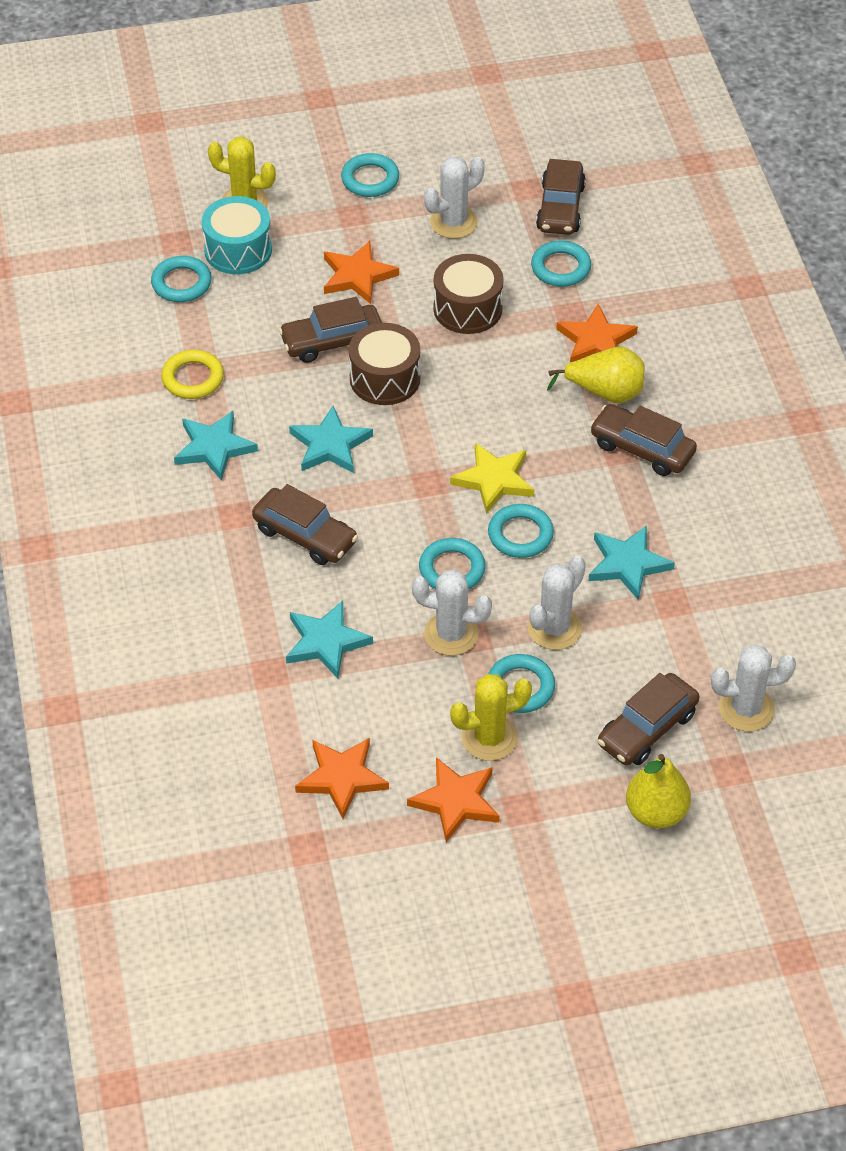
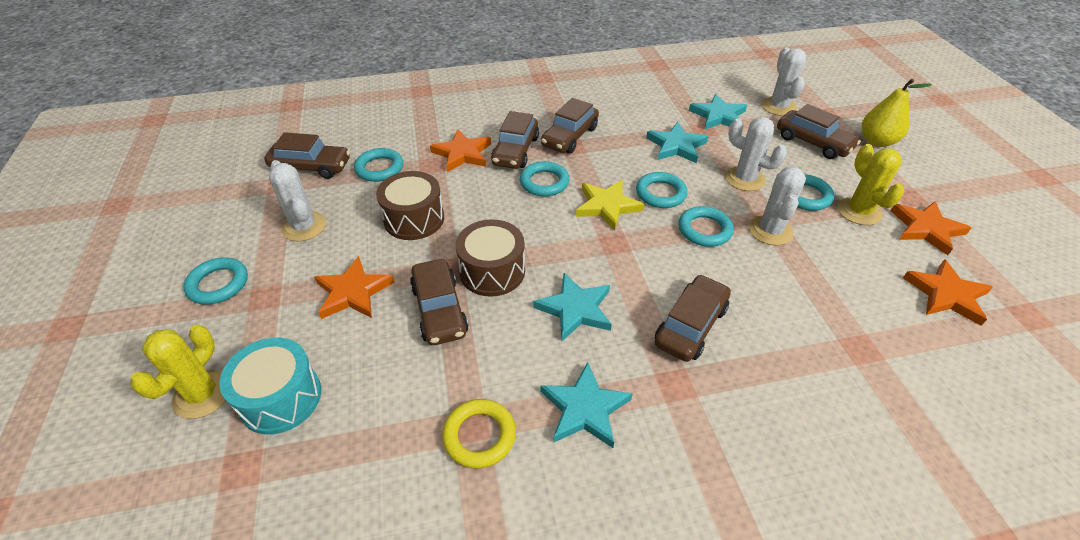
camera: 90 degrees left, 5 degrees down
(181, 283) = (318, 457): turquoise ring -> turquoise ring (544, 182)
(326, 642) = (809, 308): turquoise star -> turquoise star (718, 116)
(605, 392) = (515, 151): yellow pear -> brown car

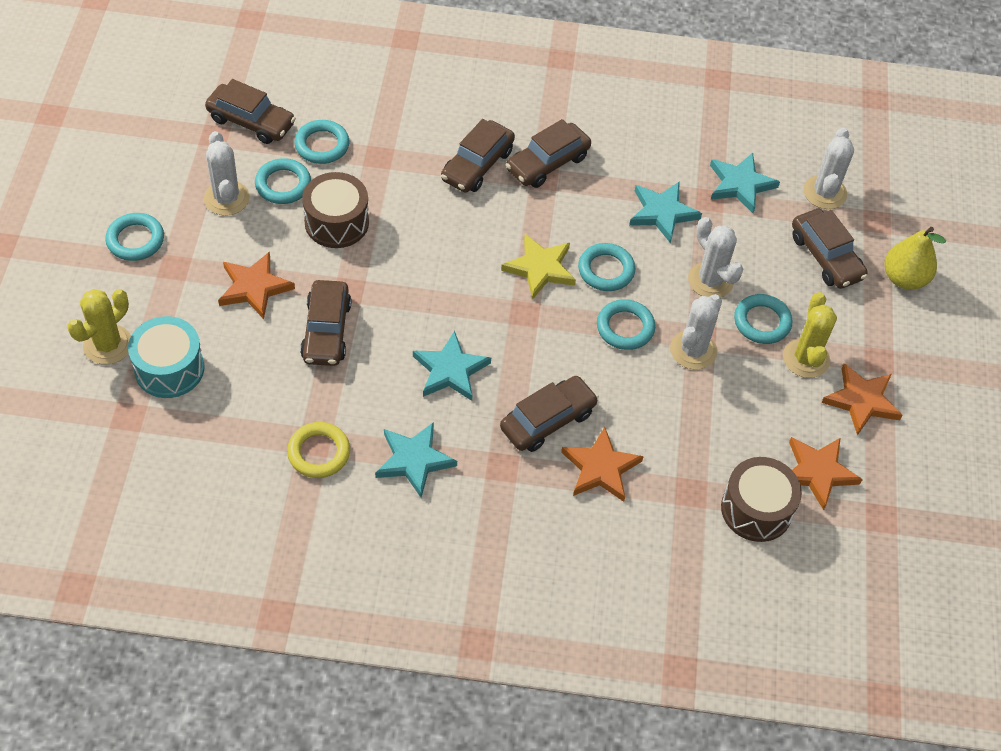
camera: 15 degrees right, 10 degrees up
(462, 153) = (417, 151): orange star -> orange star (600, 468)
(492, 271) = (390, 306): brown drum -> brown drum (756, 509)
(544, 182) = (489, 217): turquoise ring -> turquoise ring (283, 184)

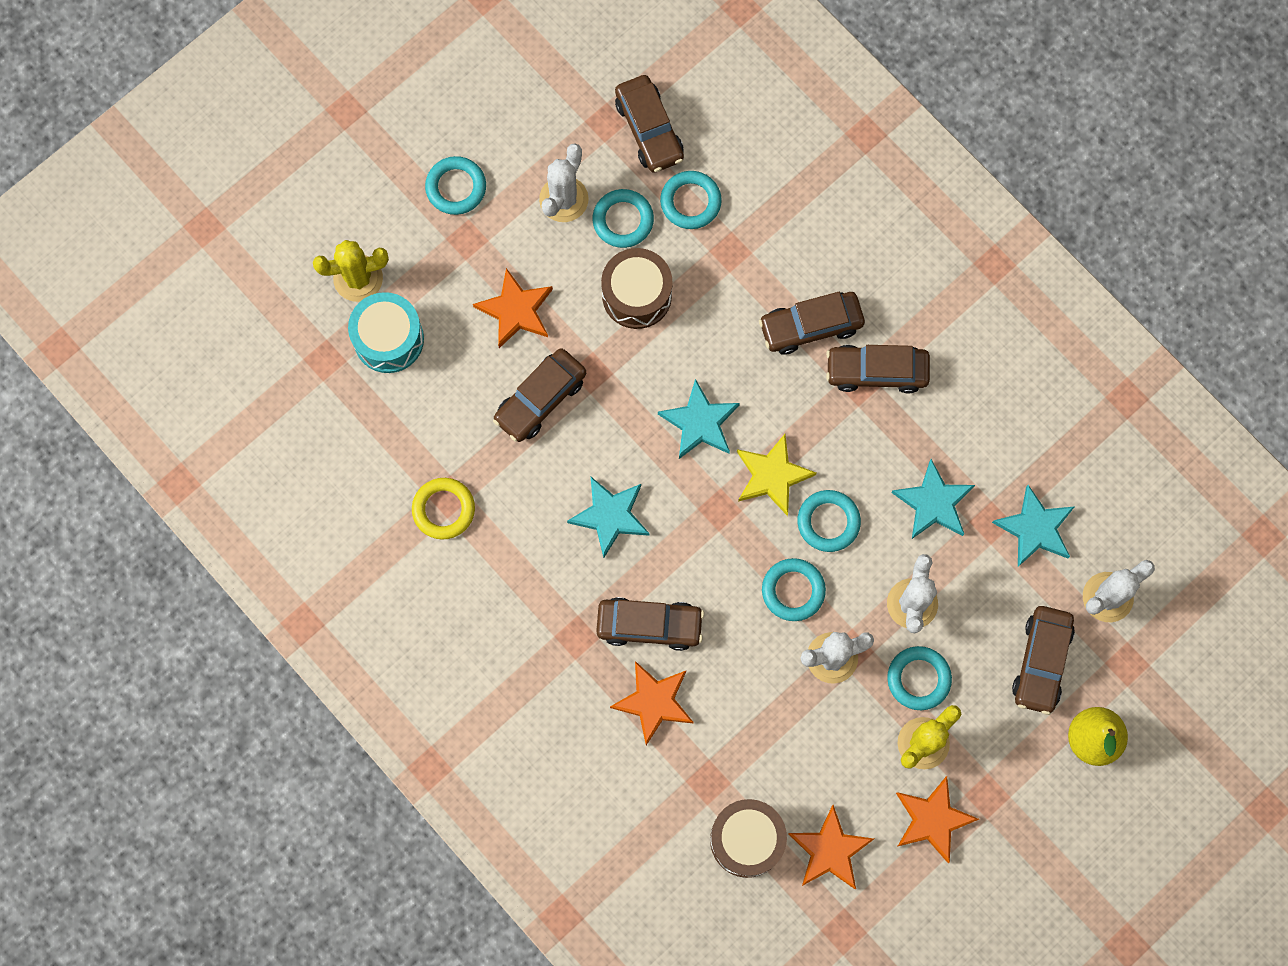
camera: 45 degrees right, 20 degrees up
(414, 460) = (512, 576): turquoise star -> turquoise star (700, 423)

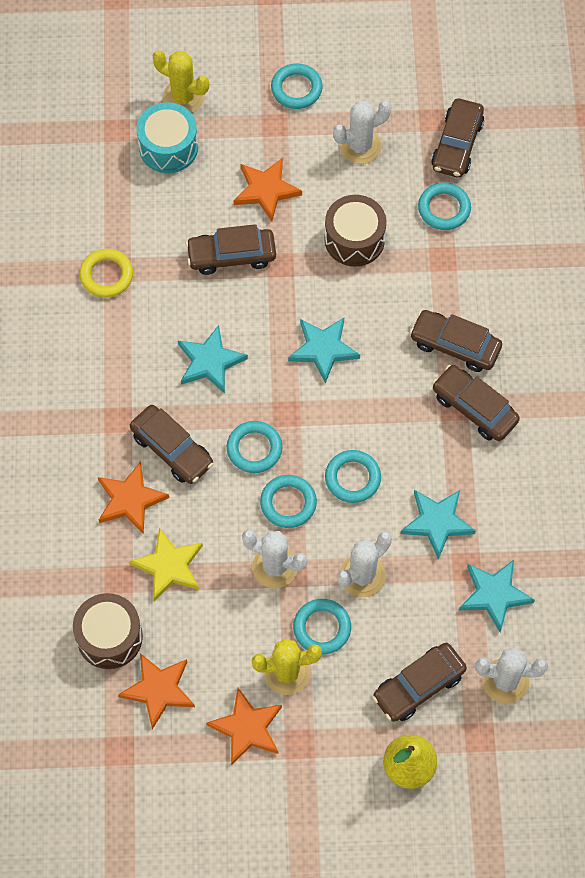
camera: 40 degrees right, 10 degrees down
(623, 220) = (388, 187): turquoise ring -> turquoise ring (254, 449)
(772, 475) = (341, 419): yellow star -> yellow star (169, 566)

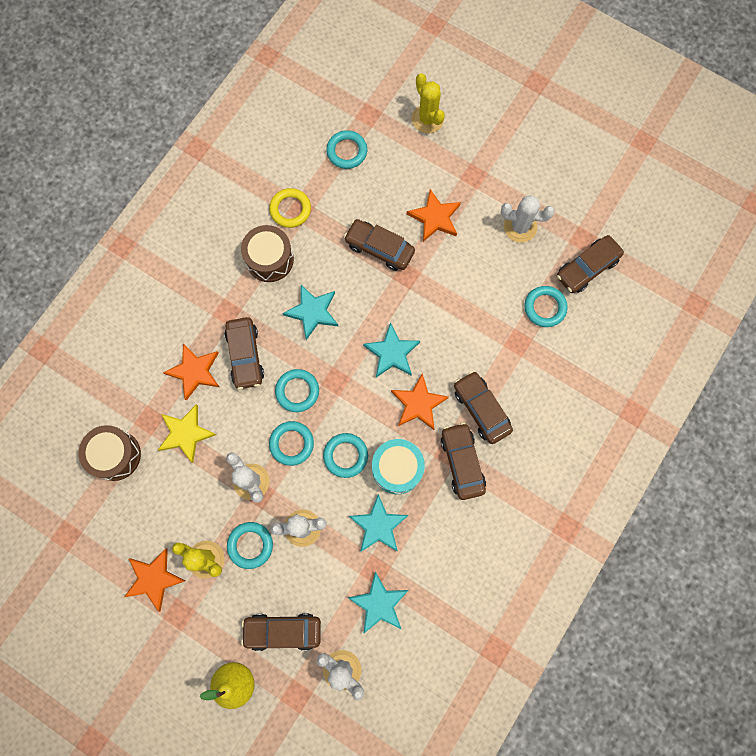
camera: 35 degrees right, 10 degrees up
(158, 690) = (119, 512): orange star -> orange star (418, 404)
(168, 147) = (393, 147): turquoise drum -> turquoise drum (397, 468)
(296, 89) = (506, 160): turquoise ring -> turquoise ring (347, 151)
(354, 239) = (468, 290): brown drum -> brown drum (269, 259)

